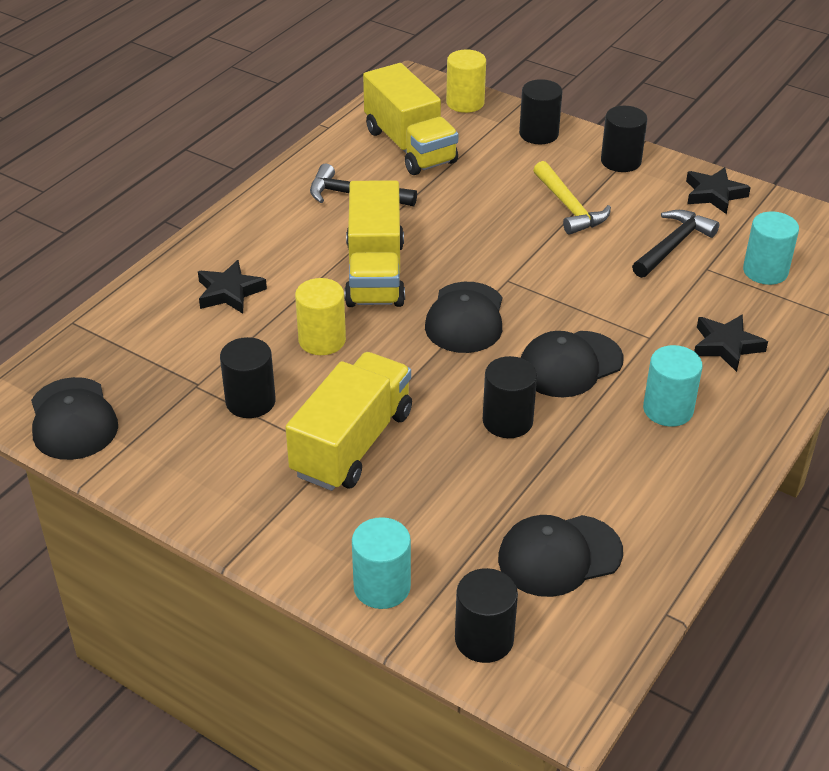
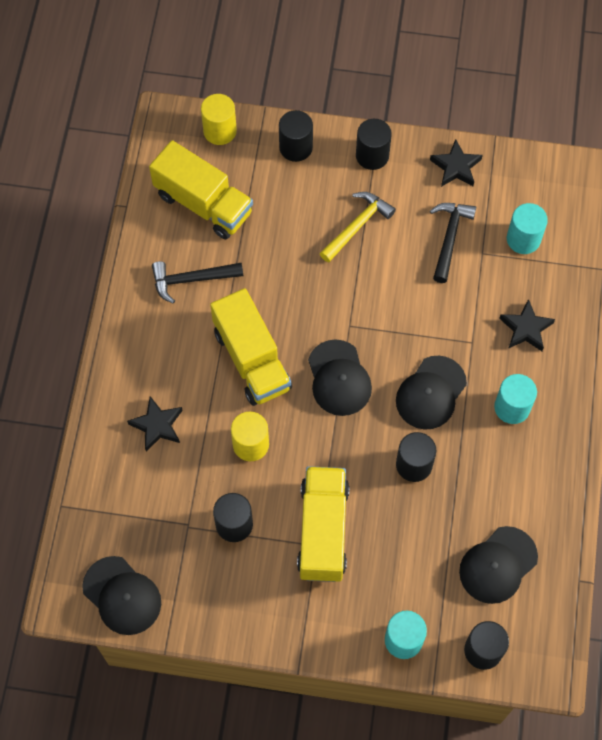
camera: 25 degrees left, 25 degrees up
(569, 207) = (357, 226): yellow hammer -> yellow hammer turned 90 degrees counterclockwise

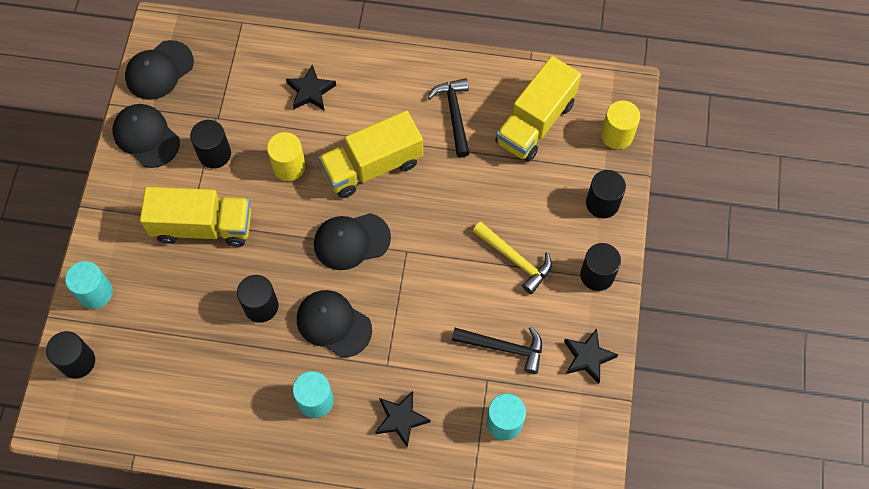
camera: 90 degrees right, 0 degrees up
(498, 565) = (156, 379): black cap -> black cap (146, 136)

